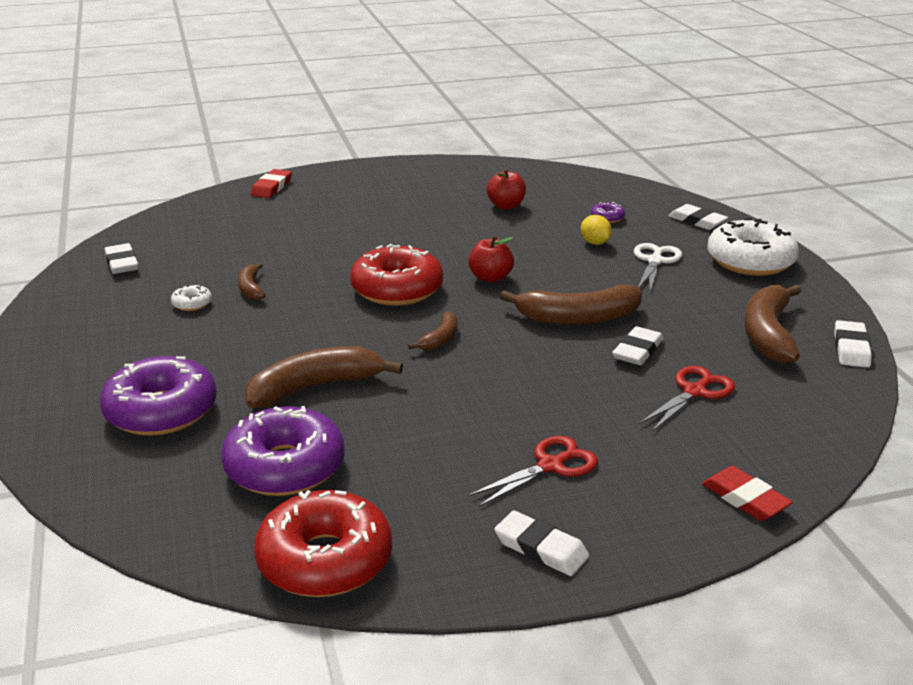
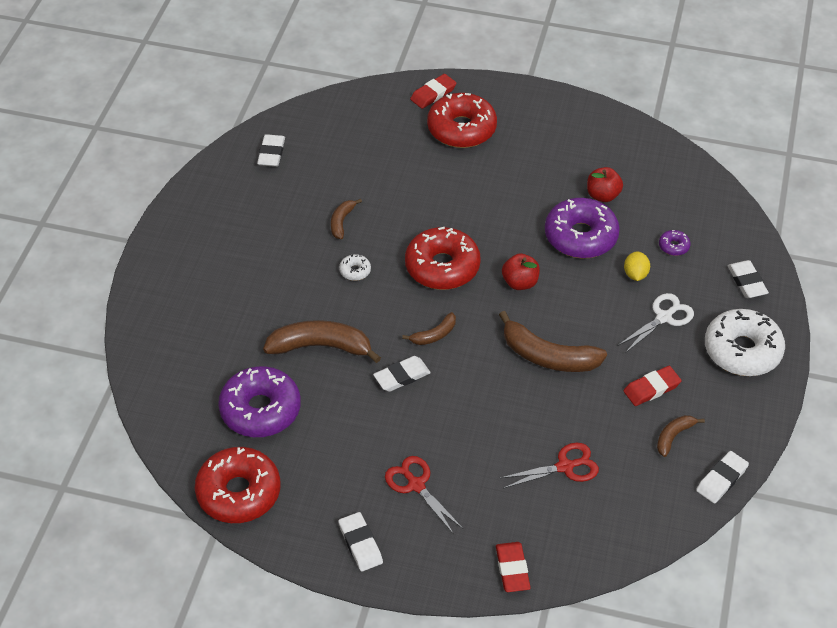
camera: 30 degrees right, 20 degrees up
(161, 411) = (217, 326): purple donut -> purple donut (580, 236)
(192, 304) = (293, 223): white donut -> white donut (355, 271)
(323, 200) = (461, 129): none -> red donut
(550, 466) = (416, 485): red scissors -> red scissors turned 120 degrees counterclockwise
(637, 350) = (561, 409): white eraser -> white eraser (402, 376)
(704, 309) = (651, 388): none -> red eraser
(768, 334) = (673, 436): brown banana -> brown banana, size x0.52

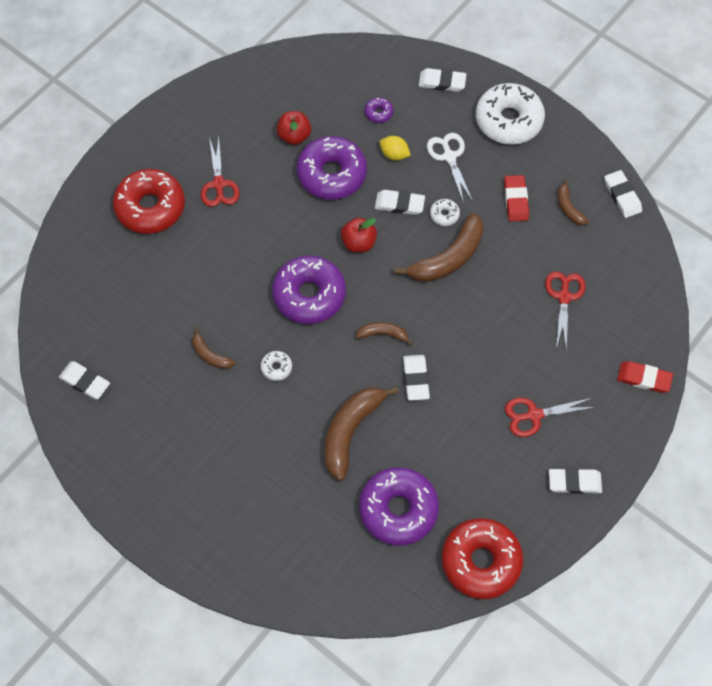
camera: 65 degrees left, 15 degrees up
(433, 94) = (90, 210): red eraser -> none
(434, 335) = (383, 334): brown banana -> brown banana turned 75 degrees counterclockwise
(442, 267) = (309, 295): red donut -> purple donut
(515, 164) = (219, 184): none -> red scissors
(582, 298) = (399, 204): none -> white eraser
(594, 336) = (444, 215): none -> white donut

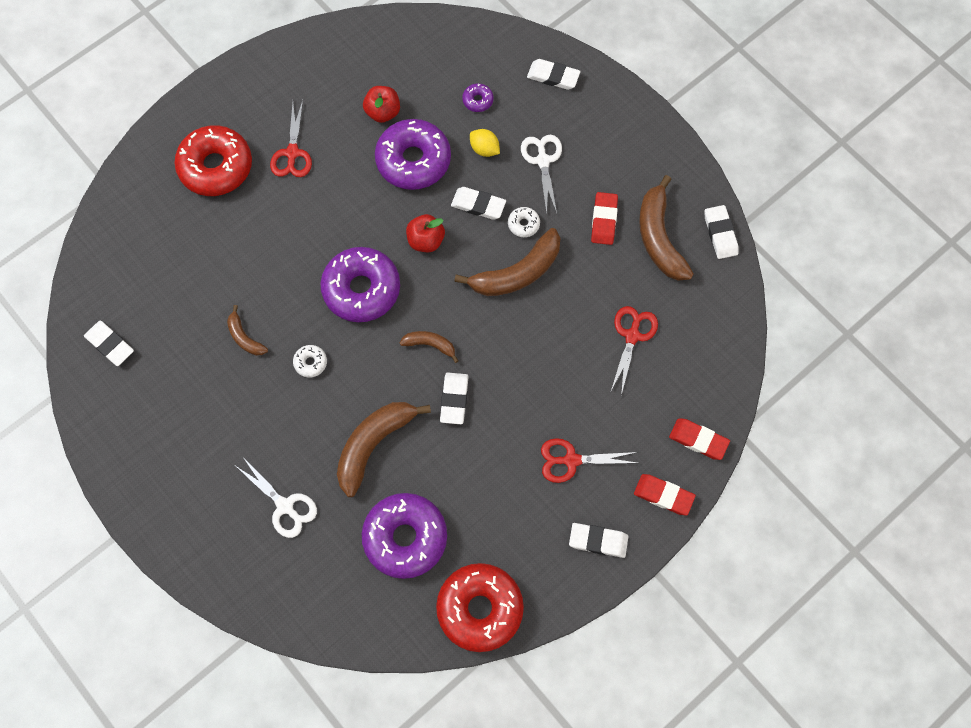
camera: 10 degrees right, 5 degrees up
(281, 500) = (285, 506): none -> white scissors
(508, 120) = (615, 130): white donut -> none
(568, 208) = (659, 238): brown banana -> brown banana, size x1.92
(624, 432) = (663, 495): none -> red eraser

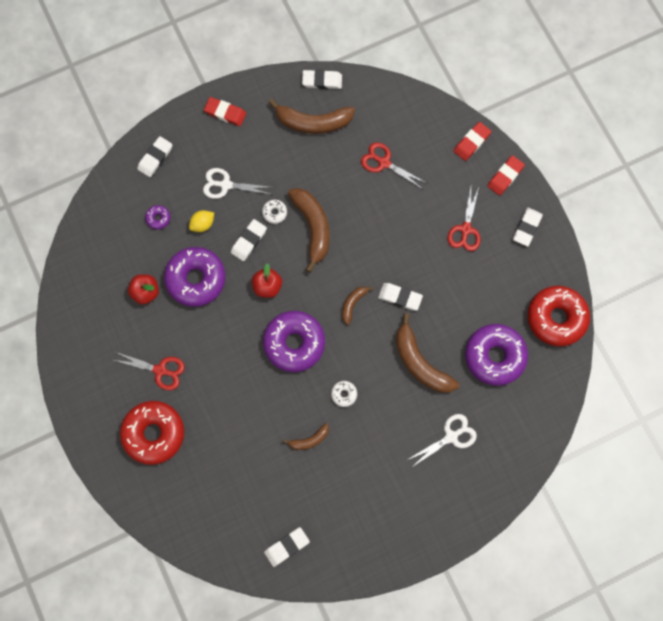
camera: 75 degrees left, 5 degrees up
(604, 220) = (288, 156): red eraser -> red eraser (225, 113)

